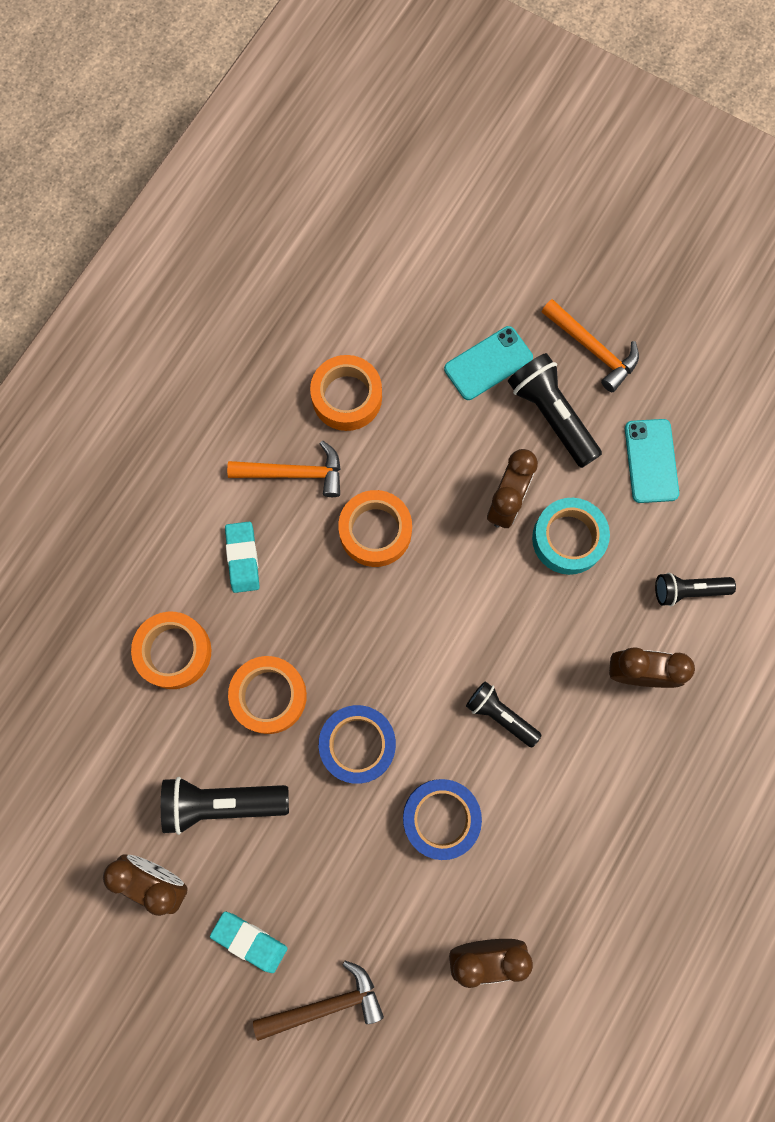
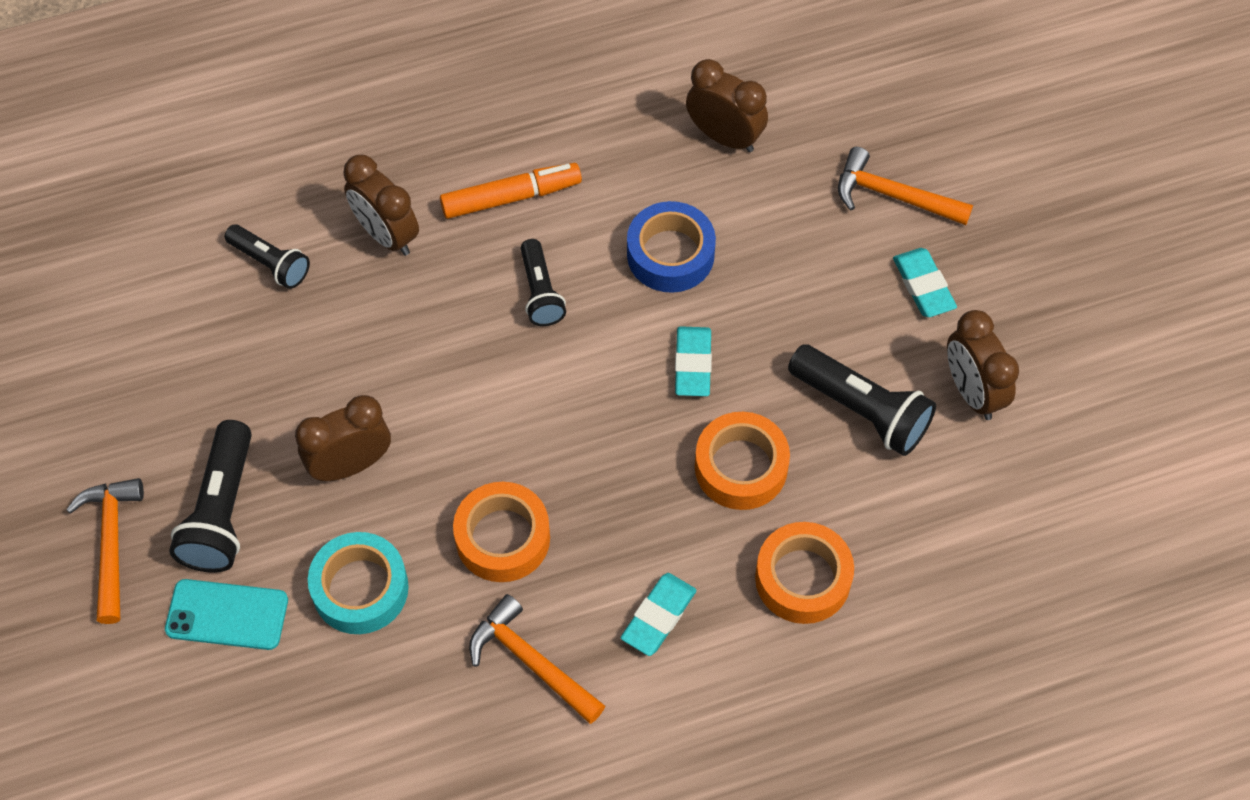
camera: 140 degrees left, 15 degrees down
(326, 1004) = (892, 195): brown hammer -> orange hammer
(347, 397) = (404, 699): orange tape -> none
(357, 745) = (692, 364): blue tape -> turquoise eraser
(568, 539) = (328, 387): turquoise tape -> turquoise tape (360, 589)
(585, 772) = (511, 197): none -> orange marker
(651, 461) = (177, 394): turquoise phone -> none

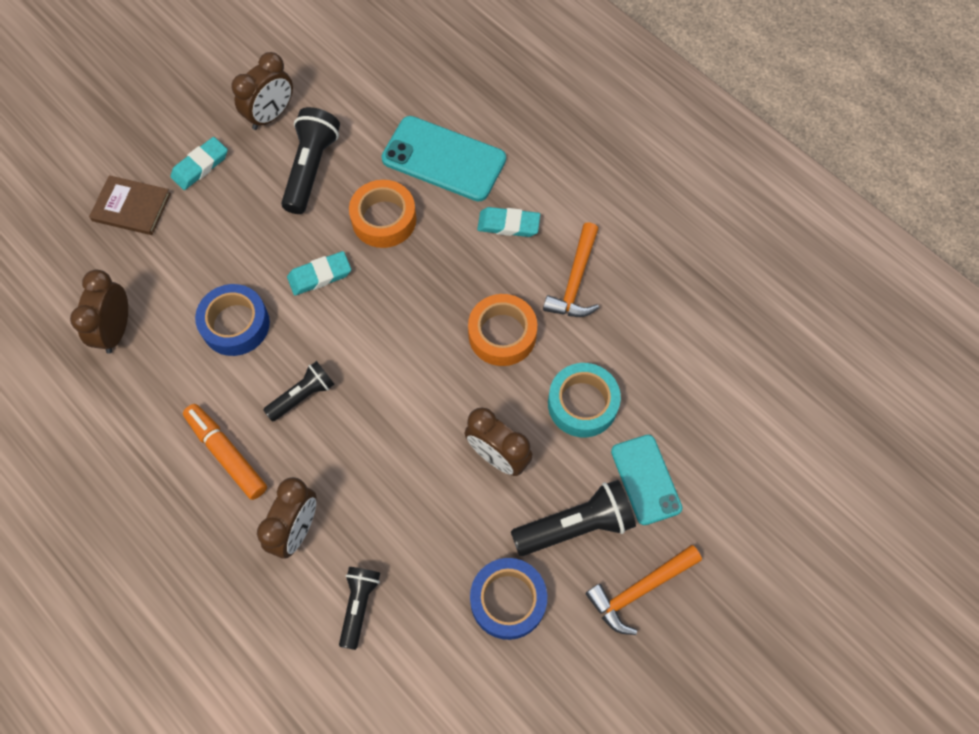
camera: 115 degrees left, 5 degrees up
(186, 405) = (508, 600): none -> blue tape
(803, 578) = (443, 159): orange tape -> turquoise phone
(892, 195) = (131, 207): orange hammer -> brown book

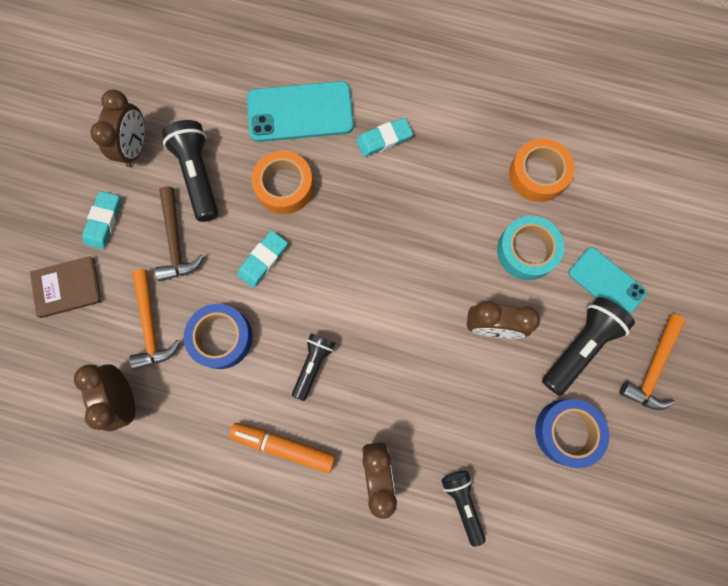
camera: 30 degrees left, 10 degrees up
(252, 217) = (176, 242): none -> brown hammer
(502, 334) = (434, 230): orange tape -> orange tape (537, 174)
(575, 281) = (462, 158): orange hammer -> orange hammer (151, 326)

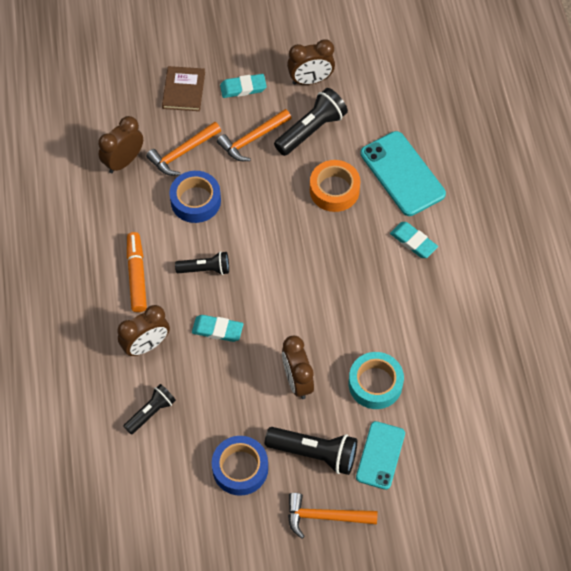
camera: 65 degrees right, 15 degrees down
(68, 288) = (183, 90): brown book -> brown book turned 45 degrees clockwise
(176, 242) = (252, 139): brown hammer -> orange hammer
(263, 260) = (268, 202): turquoise eraser -> turquoise eraser (217, 330)
(537, 174) = (448, 367): orange tape -> none

